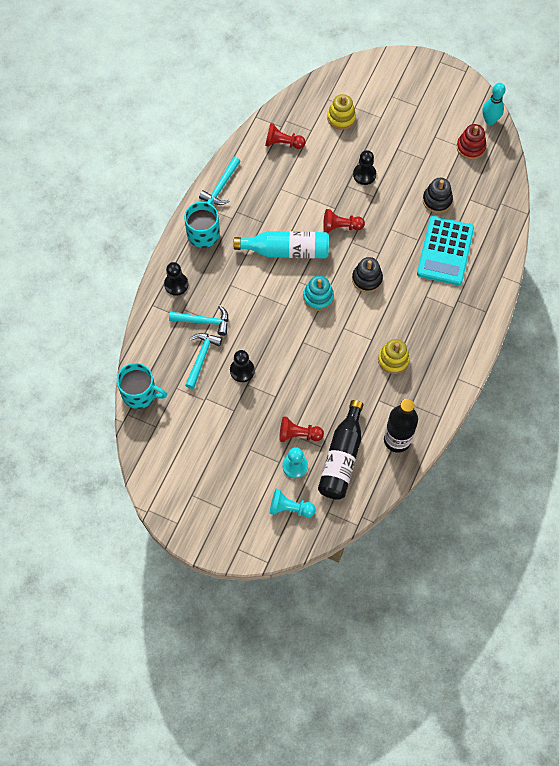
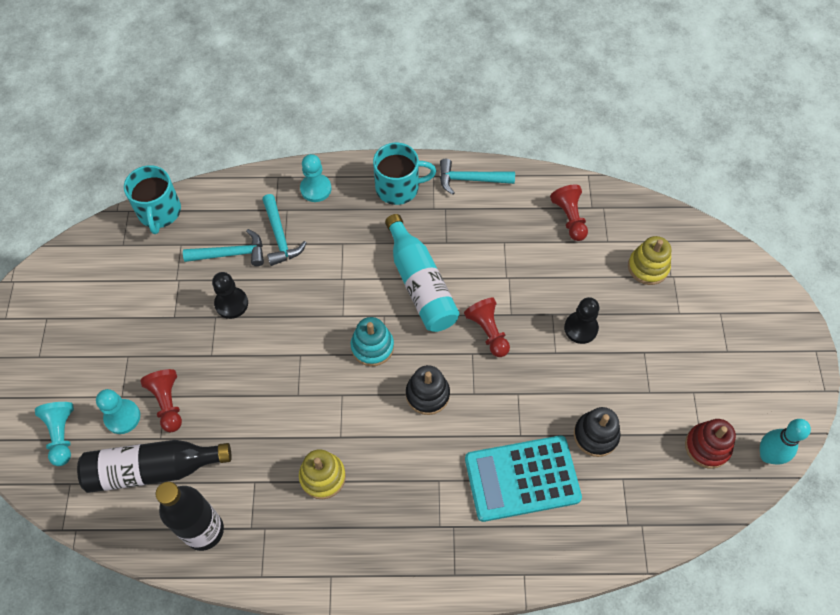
camera: 65 degrees right, 5 degrees down
(176, 284) = (316, 189): black pawn -> turquoise pawn

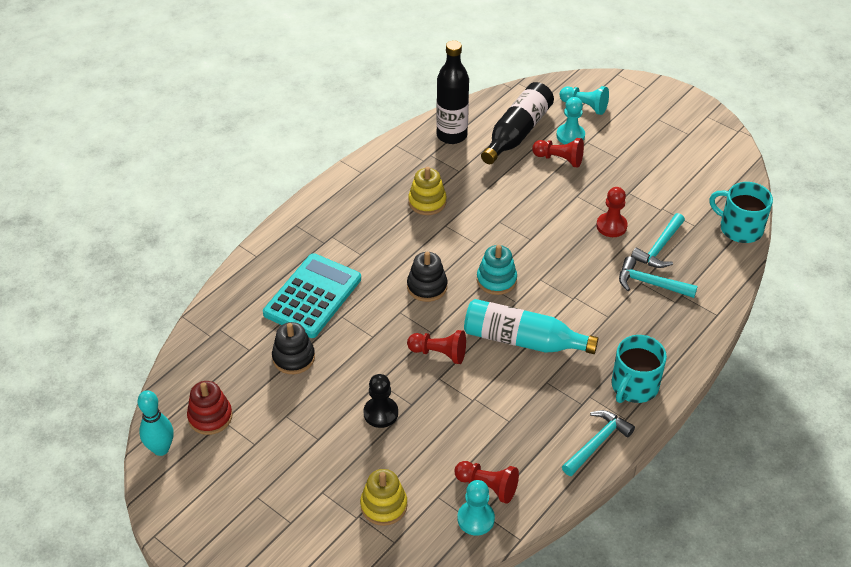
camera: 130 degrees right, 15 degrees down
(231, 303) = (611, 226): black pawn -> red pawn
(316, 189) = (681, 331): turquoise pawn -> turquoise pawn (476, 519)

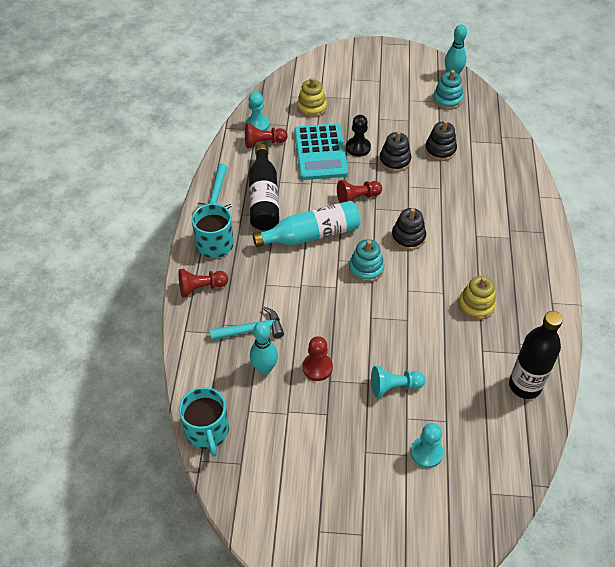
camera: 145 degrees right, 5 degrees up
(210, 417) = (447, 100): red stacking toy -> turquoise stacking toy
(312, 296) = (472, 190): turquoise calculator -> turquoise calculator (320, 152)
(356, 373) = (395, 161): none -> black stacking toy
(517, 133) = (475, 425): black bottle -> black bottle (264, 198)
(559, 159) = (413, 416): red pawn -> red pawn (201, 288)
(584, 106) = (444, 504): turquoise pawn -> turquoise pawn (394, 387)
(659, 248) = (264, 368): turquoise hammer -> turquoise bowling pin
(740, 228) = (207, 431): turquoise mug -> turquoise mug turned 75 degrees clockwise

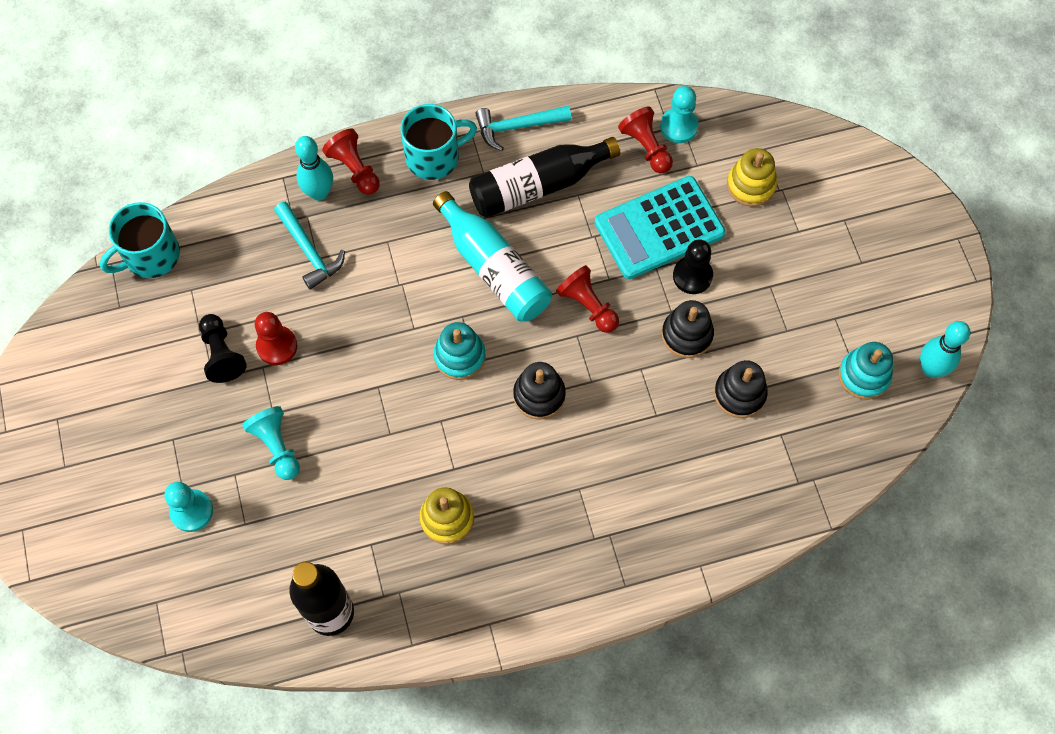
camera: 70 degrees right, 15 degrees up
(264, 368) = (256, 286): turquoise bowling pin -> turquoise bowling pin (319, 193)
(309, 403) = (222, 354): none -> black pawn

